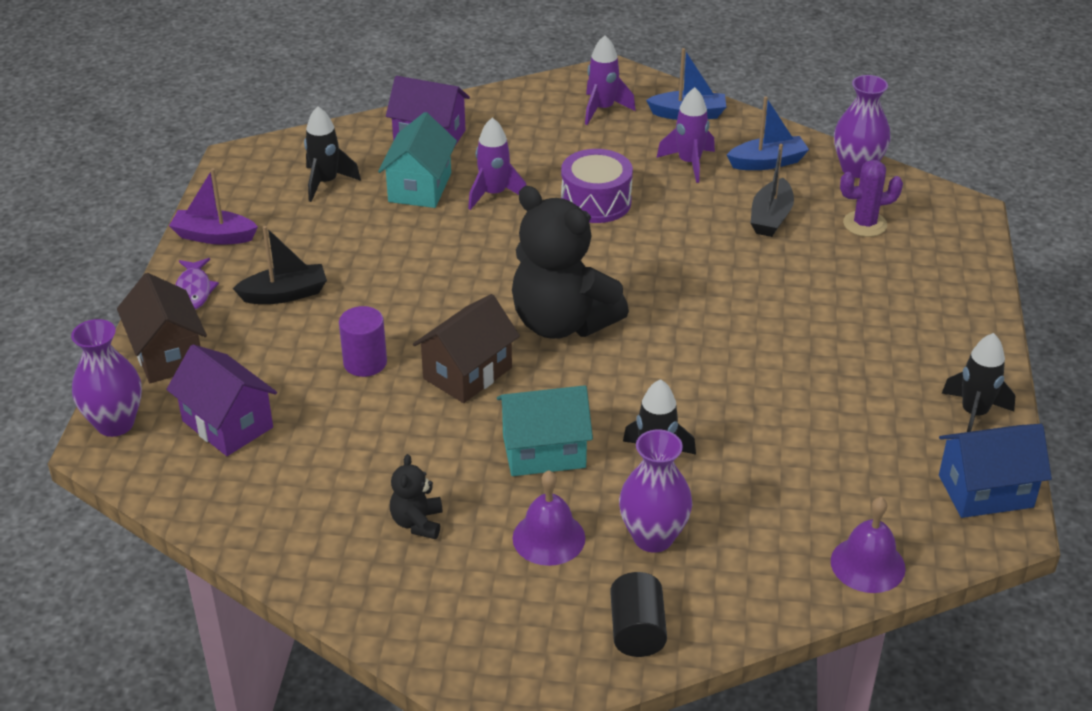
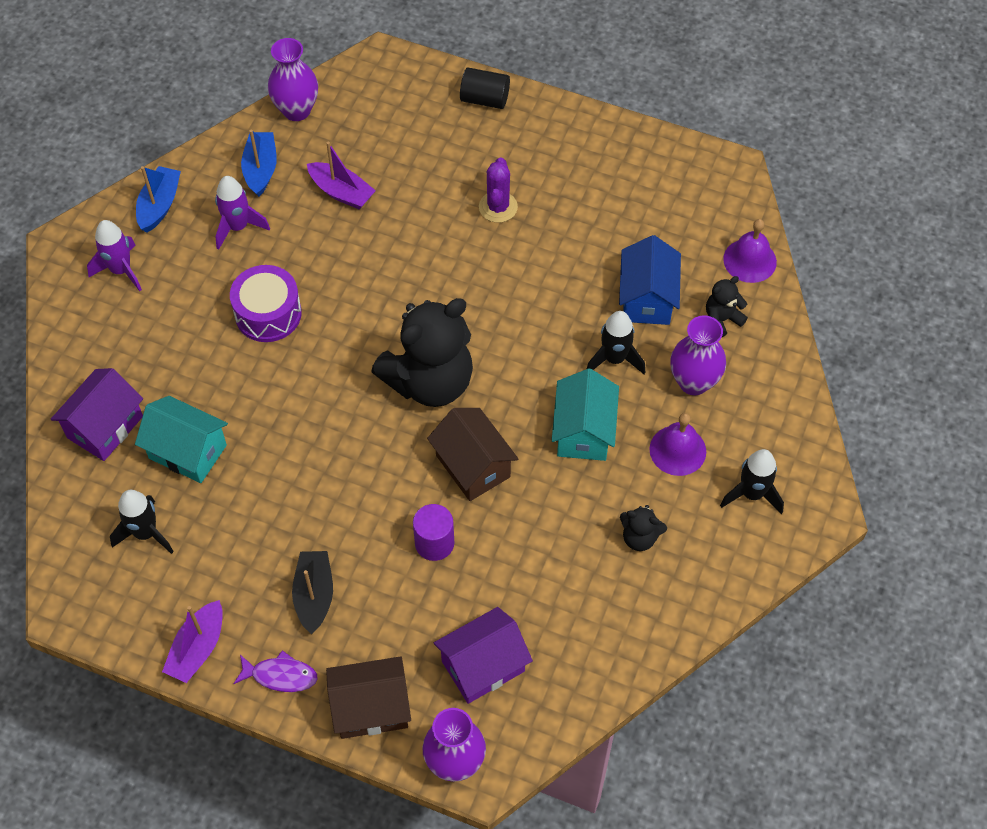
camera: 75 degrees left, 20 degrees up
(494, 194) = (224, 392): purple rocket -> none
(637, 631) = (780, 416): black cylinder -> black cylinder (485, 99)
(760, 550) = (722, 319): none -> black teddy bear
(771, 218) = (341, 192): black boat -> purple boat
(865, 224) = (375, 131): purple cactus -> purple cactus (498, 207)
(974, 414) = (620, 145): black rocket -> black rocket (752, 494)
(985, 491) = (698, 168): blue house -> blue house (647, 299)

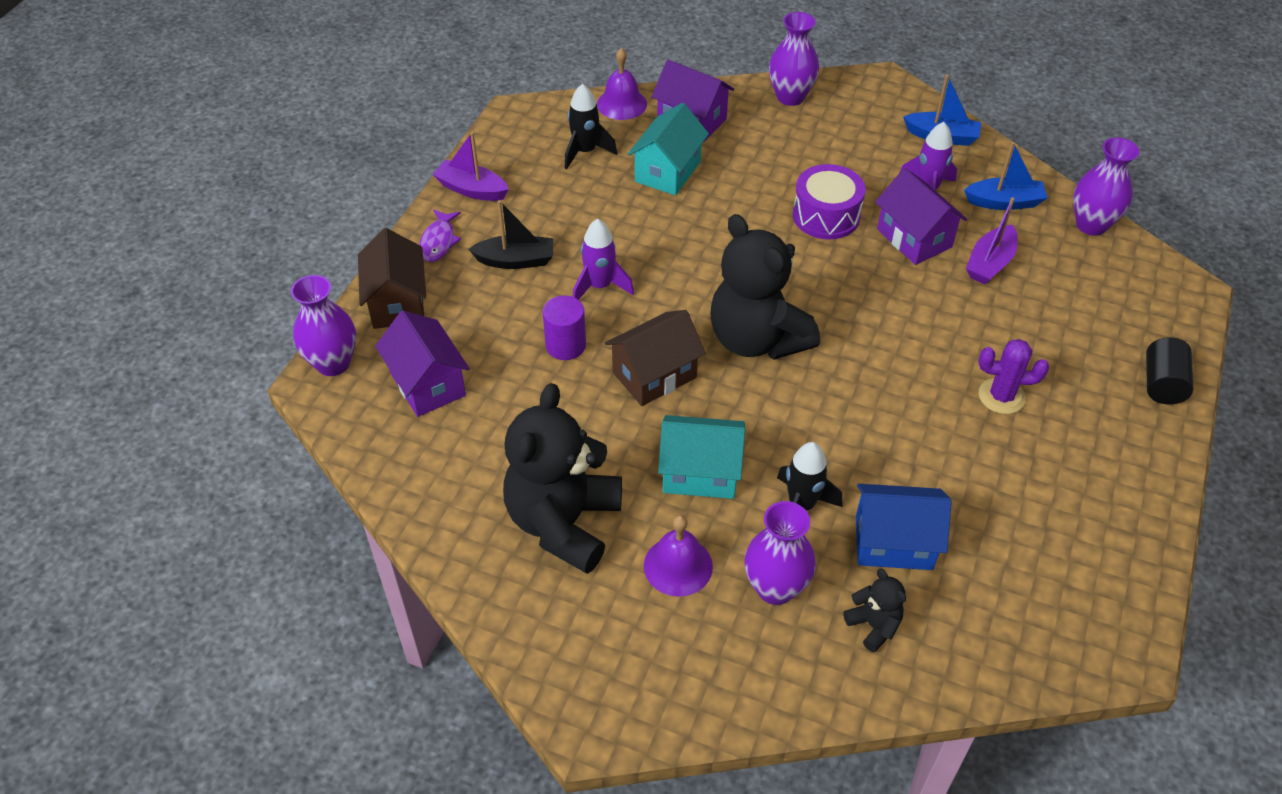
camera: 90 degrees right, 10 degrees down
(77, 331) = (790, 97): none -> purple vase
(121, 270) = (861, 118): purple rocket -> purple rocket (600, 286)
(304, 245) = (914, 238): none -> purple house
(639, 537) = (563, 522): black teddy bear -> black teddy bear, size x2.30
(750, 260) = (975, 666): purple bell -> purple bell (622, 104)
(752, 494) = (618, 643): black rocket -> none

